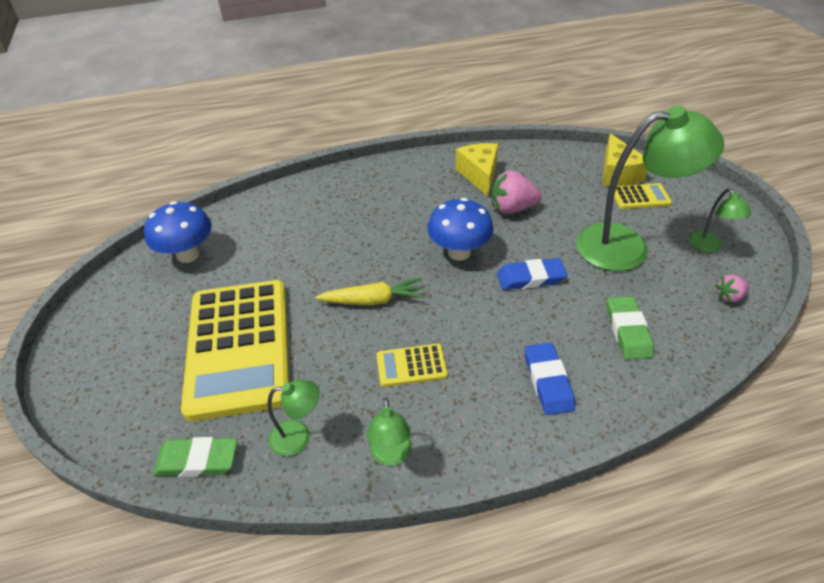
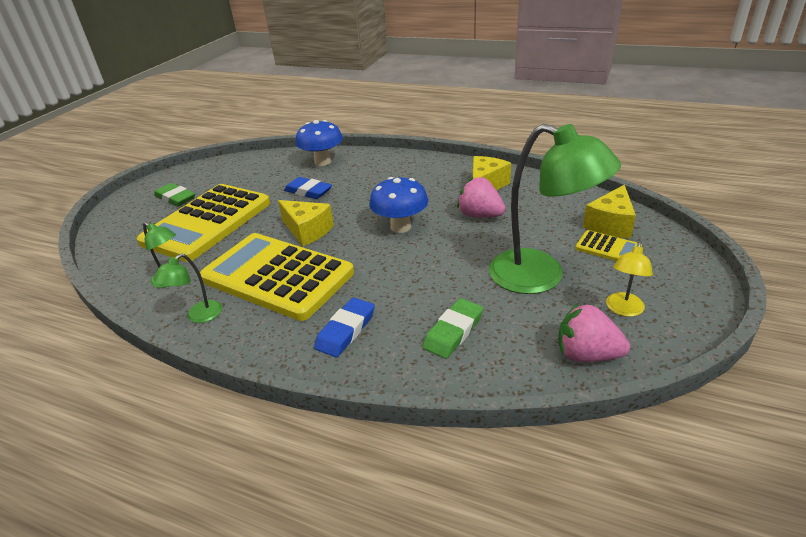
camera: 40 degrees right, 10 degrees down
(188, 254) = (248, 167): blue mushroom -> blue mushroom (322, 162)
(197, 460) = (117, 265): green eraser -> green eraser (175, 198)
(373, 300) = (307, 231): yellow carrot -> yellow cheese
(411, 366) = (277, 276): yellow calculator -> yellow calculator, size x2.43
(530, 278) = (428, 263): blue eraser -> blue eraser (308, 191)
(708, 247) = (623, 310): green lamp -> yellow lamp
(729, 296) = (586, 354): pink strawberry -> pink strawberry, size x1.79

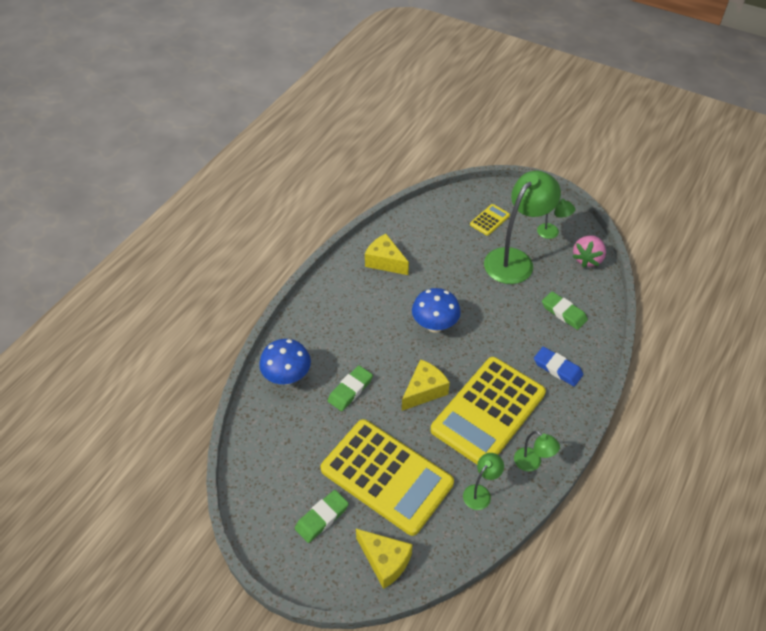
camera: 85 degrees left, 15 degrees up
(308, 191) = (350, 390): blue eraser -> green eraser
(480, 215) = (430, 274): pink strawberry -> none
(610, 224) = (462, 210): yellow cheese -> yellow cheese (385, 561)
(623, 310) = (552, 233): yellow lamp -> green lamp

